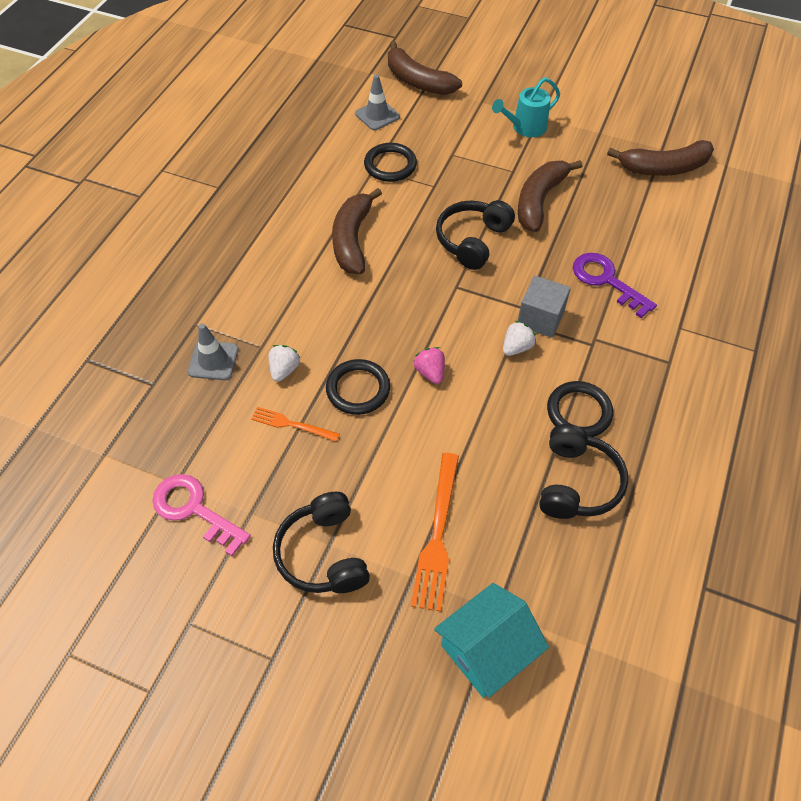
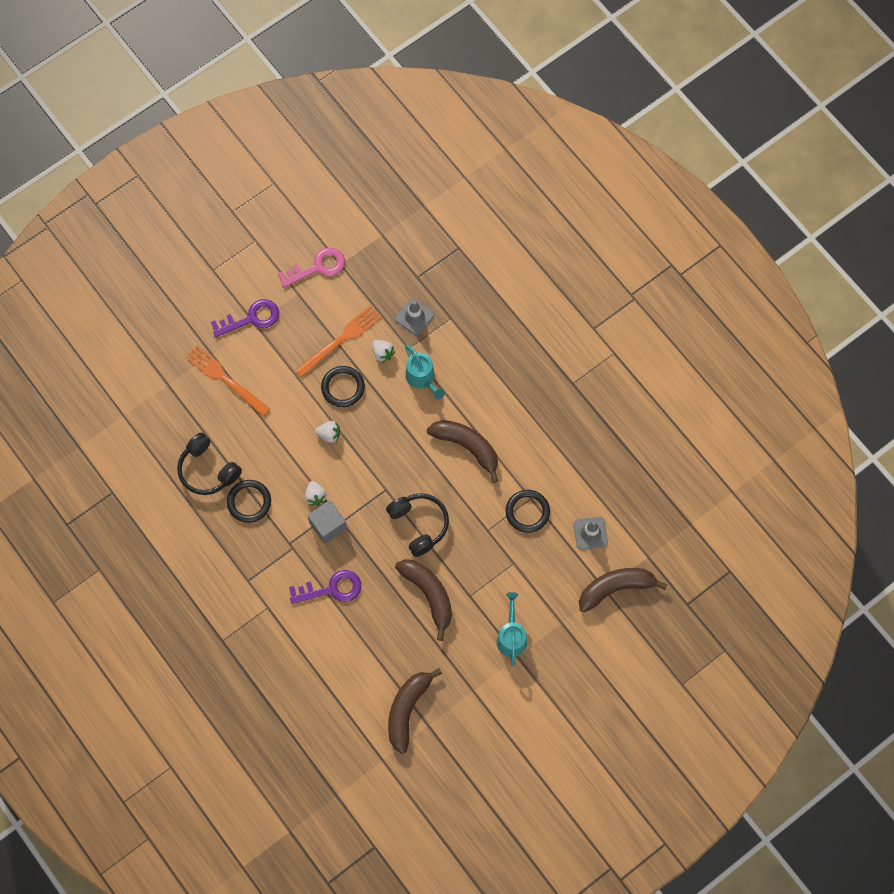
camera: 120 degrees right, 15 degrees up
(292, 424) = (341, 340): orange fork -> orange fork, size x1.71
(294, 315) = (422, 379): none -> turquoise watering can
(323, 553) = (251, 318): black headphones -> purple key
(430, 372) = (329, 434): pink strawberry -> white strawberry
(487, 650) = (153, 368): turquoise house -> none

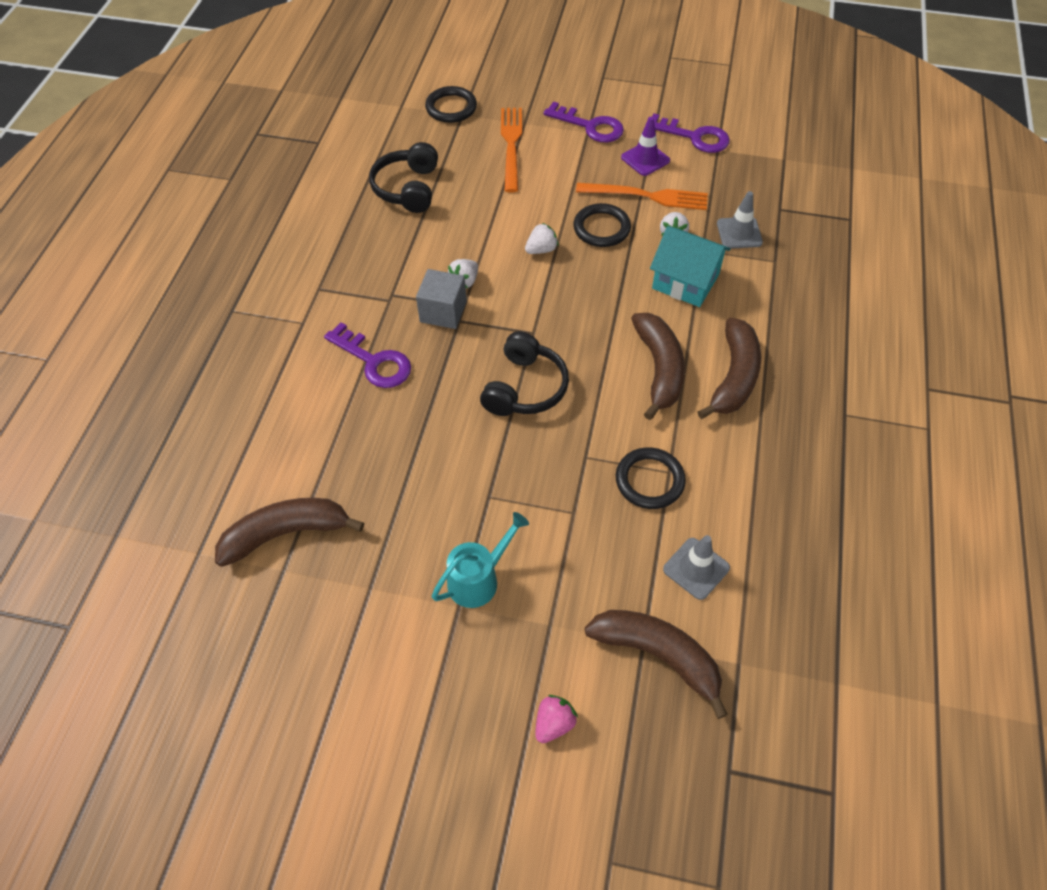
camera: 50 degrees right, 15 degrees down
(249, 502) = (405, 237): black ring -> black ring (451, 108)
(310, 312) = (645, 159): none -> purple traffic cone
(317, 267) = (694, 137): pink key -> purple key
(329, 434) = (541, 250): white strawberry -> white strawberry turned 90 degrees counterclockwise
(422, 379) = (685, 281): turquoise watering can -> turquoise house
(429, 595) = (451, 454): brown banana -> brown banana (734, 377)
(608, 659) = (554, 723): none -> pink strawberry

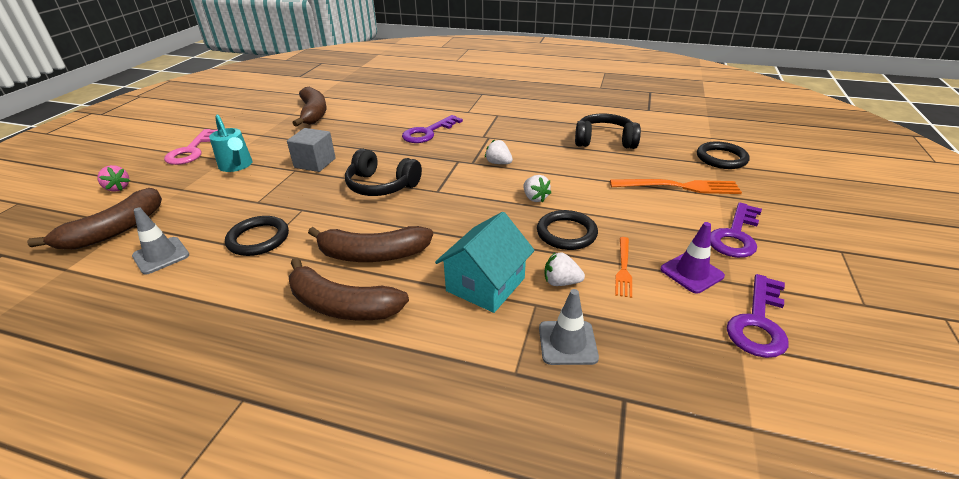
camera: 95 degrees right, 20 degrees down
(429, 675) = (191, 151): none -> pink key
(443, 312) = (468, 155): grey cube -> grey cube (315, 163)
(647, 196) = (623, 268): orange fork -> orange fork, size x0.59

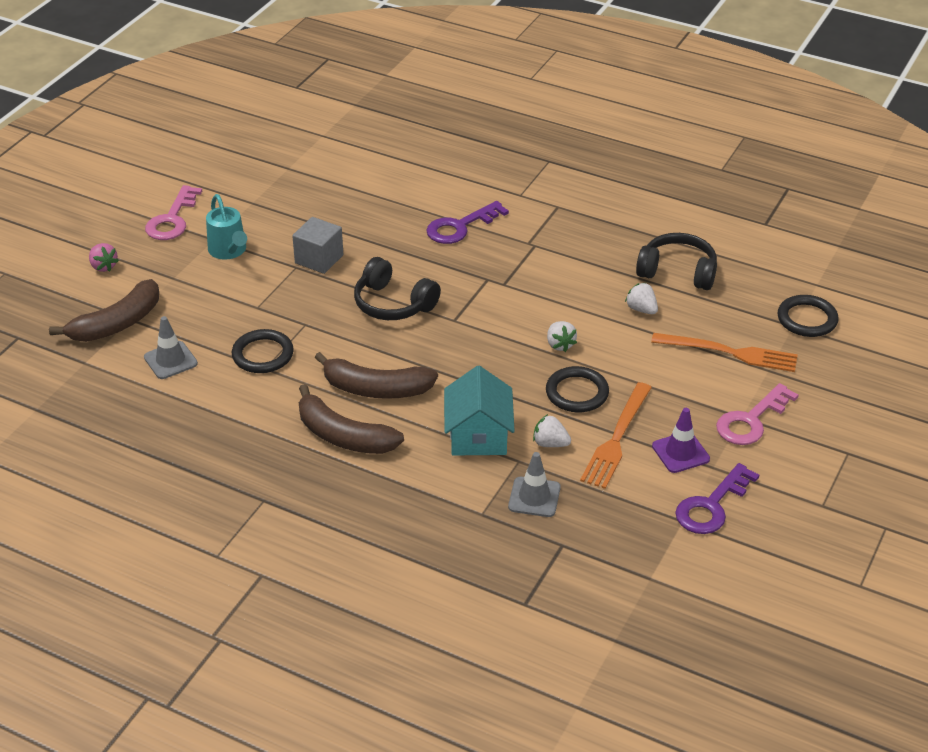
camera: 10 degrees right, 5 degrees up
(313, 113) = (317, 171): brown banana -> none
(485, 284) = (478, 435): turquoise house -> turquoise house turned 45 degrees counterclockwise
(498, 163) = (534, 289): white strawberry -> white strawberry (641, 309)
(623, 268) = (616, 439): orange fork -> orange fork, size x1.71
(735, 235) = (751, 420): purple key -> pink key

